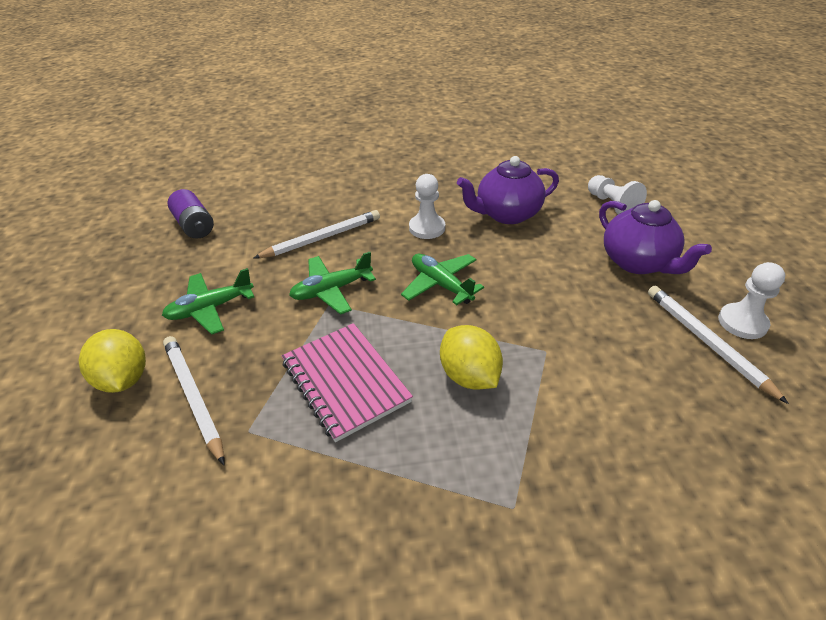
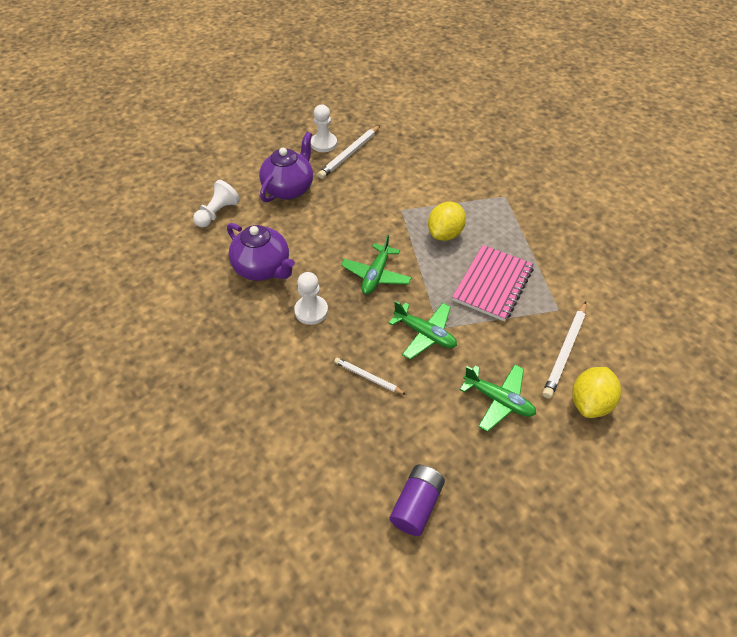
camera: 120 degrees left, 10 degrees up
(322, 238) = (368, 377): white pencil -> white pencil, size x0.61

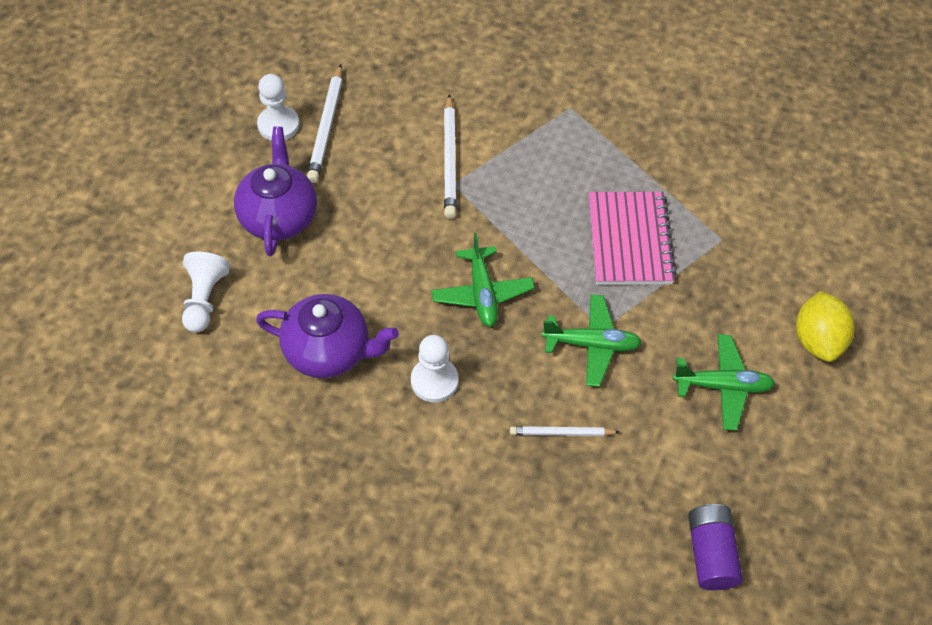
camera: 30 degrees left, 5 degrees up
(445, 234) = (530, 195): yellow lemon -> none
(564, 351) = (758, 290): white pencil -> white pencil (449, 160)

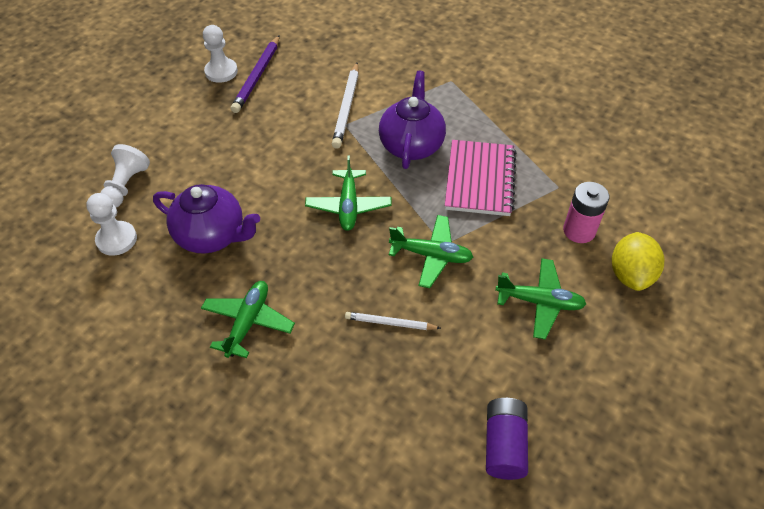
camera: 10 degrees right, 5 degrees down
(279, 217) = (202, 134): purple teapot -> purple teapot (411, 145)
(326, 127) = (257, 76): white pencil -> purple pencil
(401, 453) = (248, 322): none -> green plane
(434, 381) = (292, 268): white pawn -> white pawn (117, 239)
(753, 293) = (579, 231): none -> pink battery

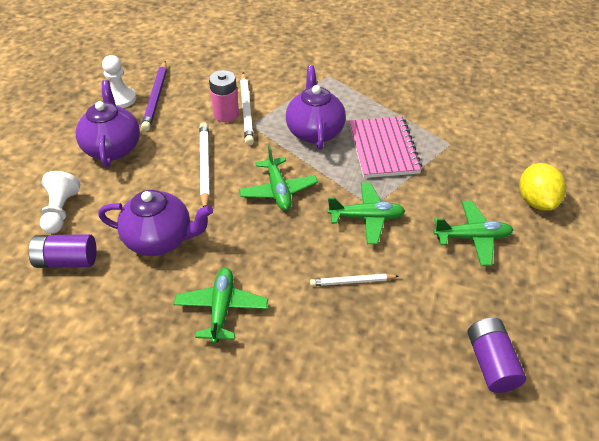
camera: 15 degrees left, 5 degrees down
(117, 239) = (67, 260): white pawn -> purple battery
(196, 126) = (113, 147): none -> purple teapot
(282, 163) = (205, 166): none -> white pencil
(579, 231) = (481, 174): pink battery -> pink battery (226, 114)

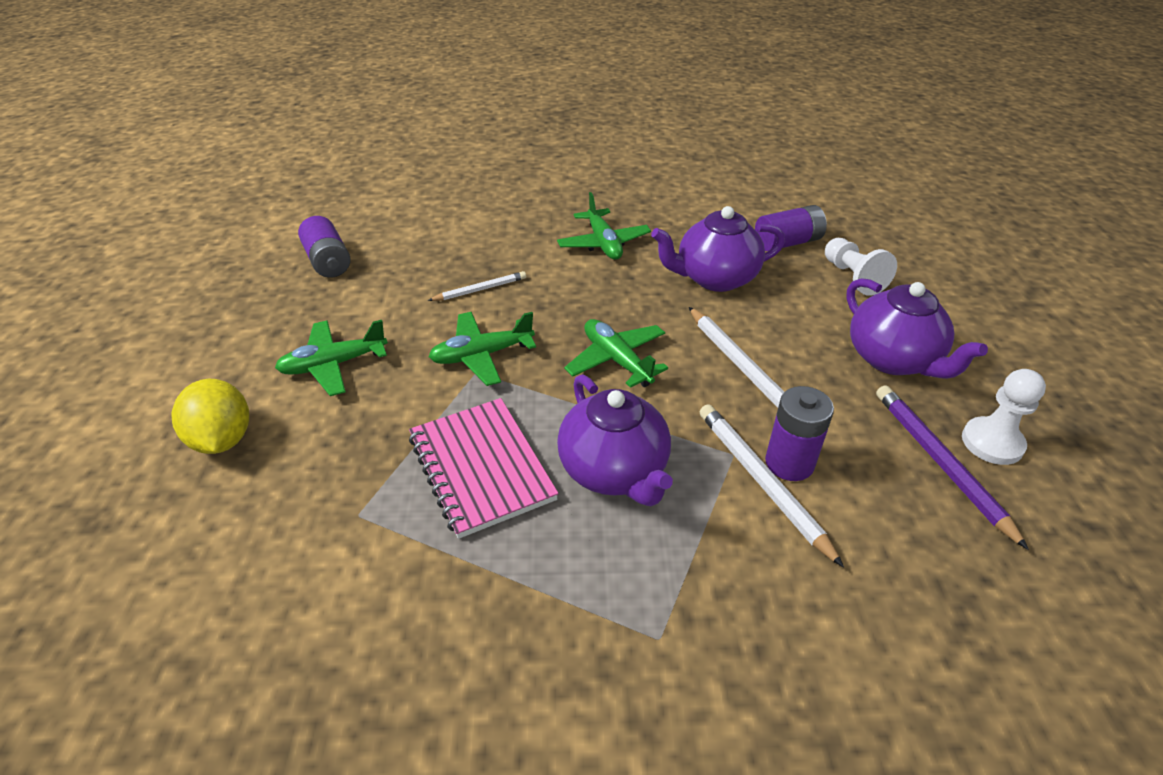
camera: 160 degrees right, 5 degrees down
(226, 114) = (789, 463): pink battery -> purple battery

